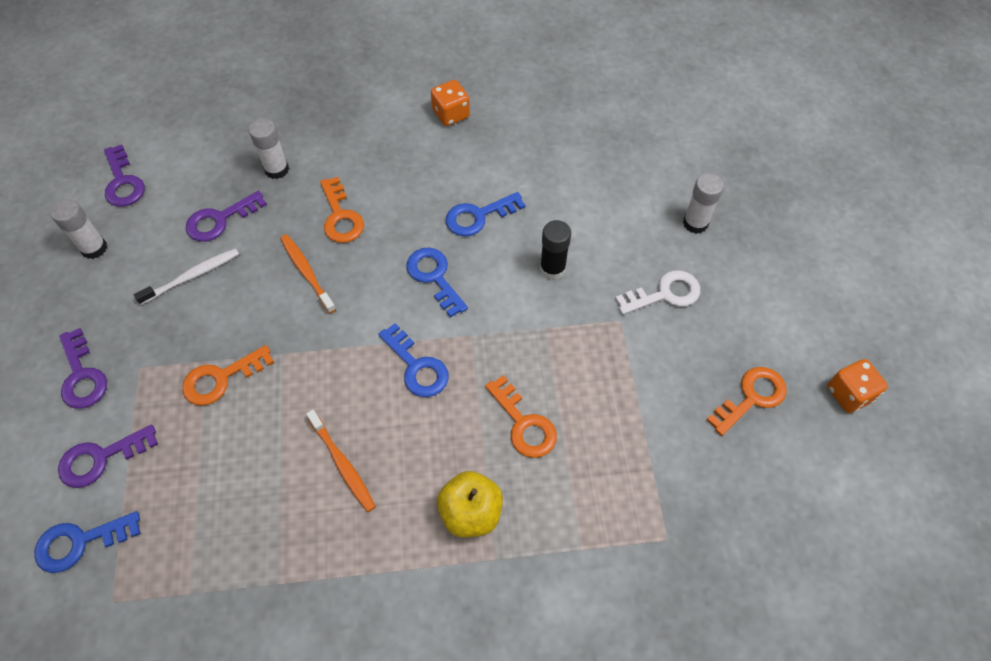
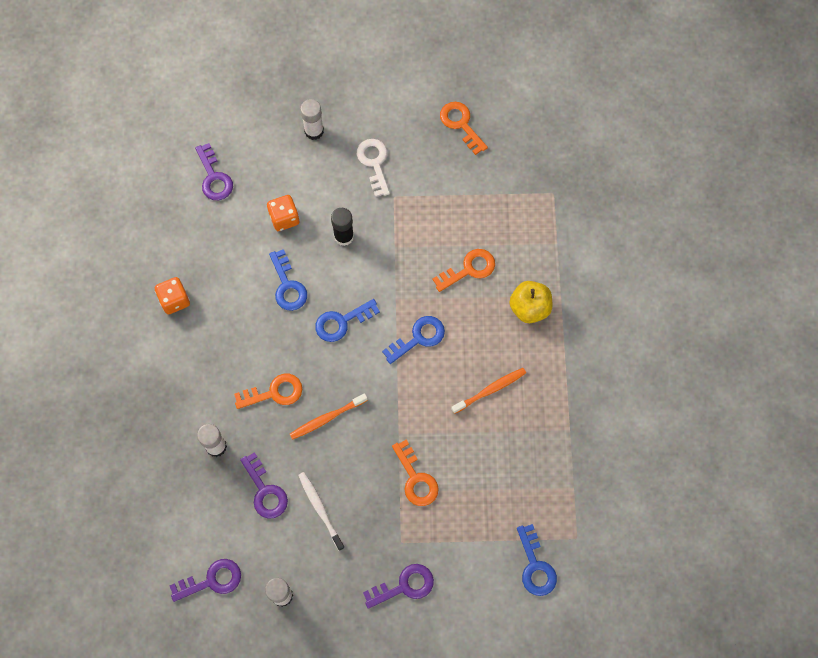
camera: 85 degrees left, 10 degrees up
(100, 459) = (474, 561): purple key -> purple key (214, 178)
(849, 394) = (463, 66): orange dice -> orange dice (284, 218)

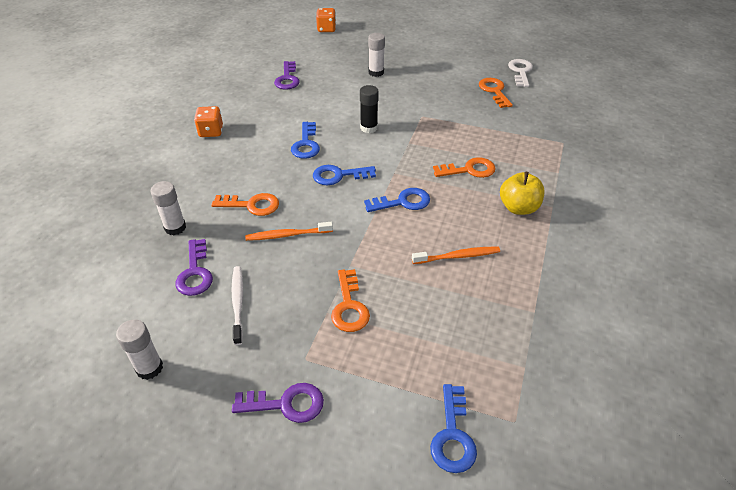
camera: 20 degrees right, 25 degrees down
(212, 580) = (92, 330): purple key -> none
(284, 218) = (327, 108): orange dice -> orange dice (326, 29)
(374, 163) = (414, 96): white key -> white key (520, 71)

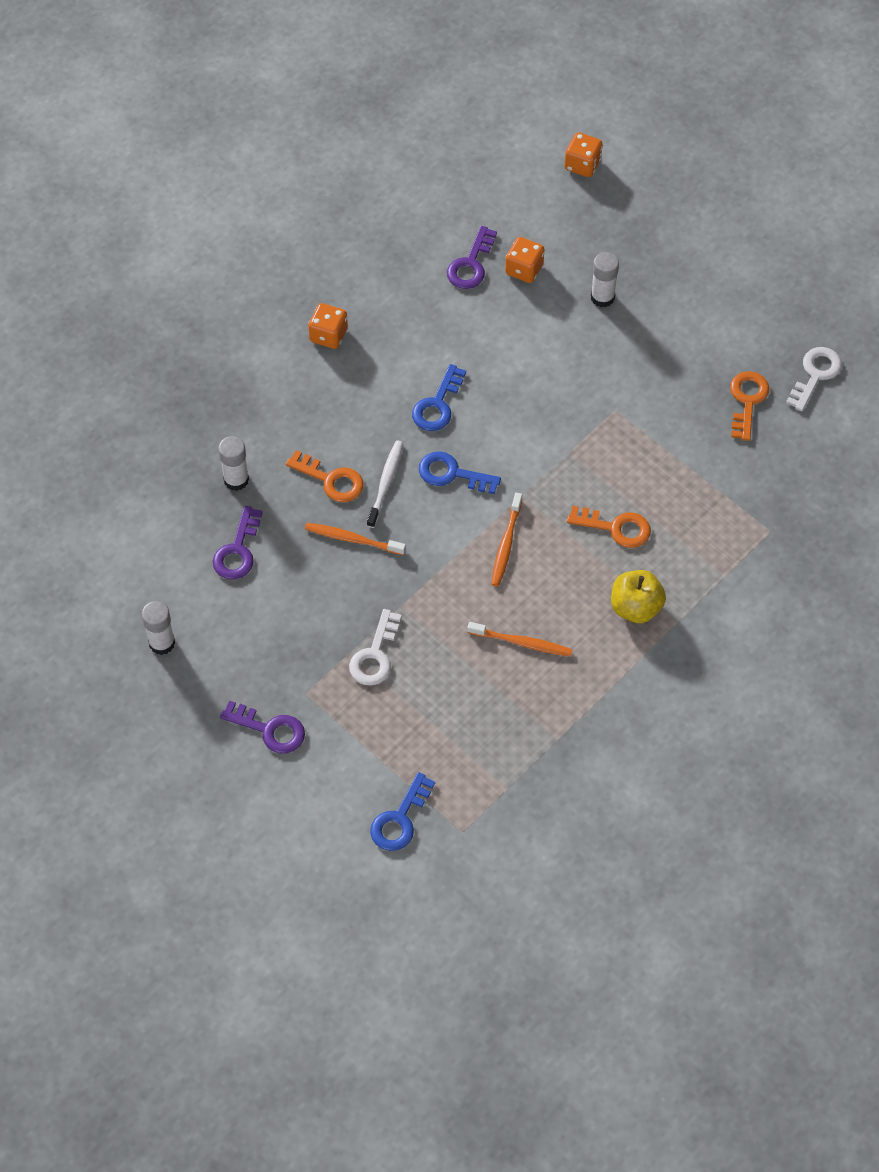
camera: 25 degrees right, 15 degrees up
(238, 303) = (267, 605): white toothbrush -> white toothbrush (386, 483)
(321, 73) = (524, 269): none -> orange dice
(349, 306) = (375, 655): orange key -> white key
(369, 128) = (532, 406): black glue stick -> none
(403, 202) = (506, 544): blue key -> orange toothbrush

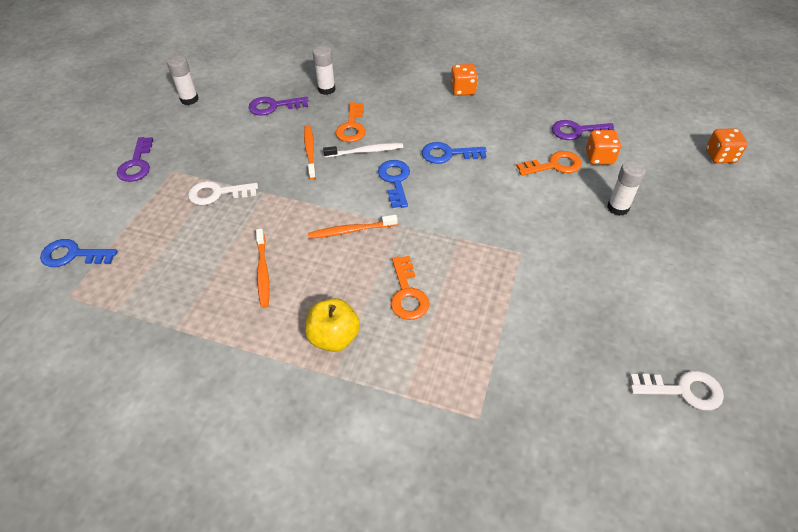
camera: 65 degrees right, 10 degrees down
(747, 400) = (606, 343): orange key -> orange key (554, 165)

